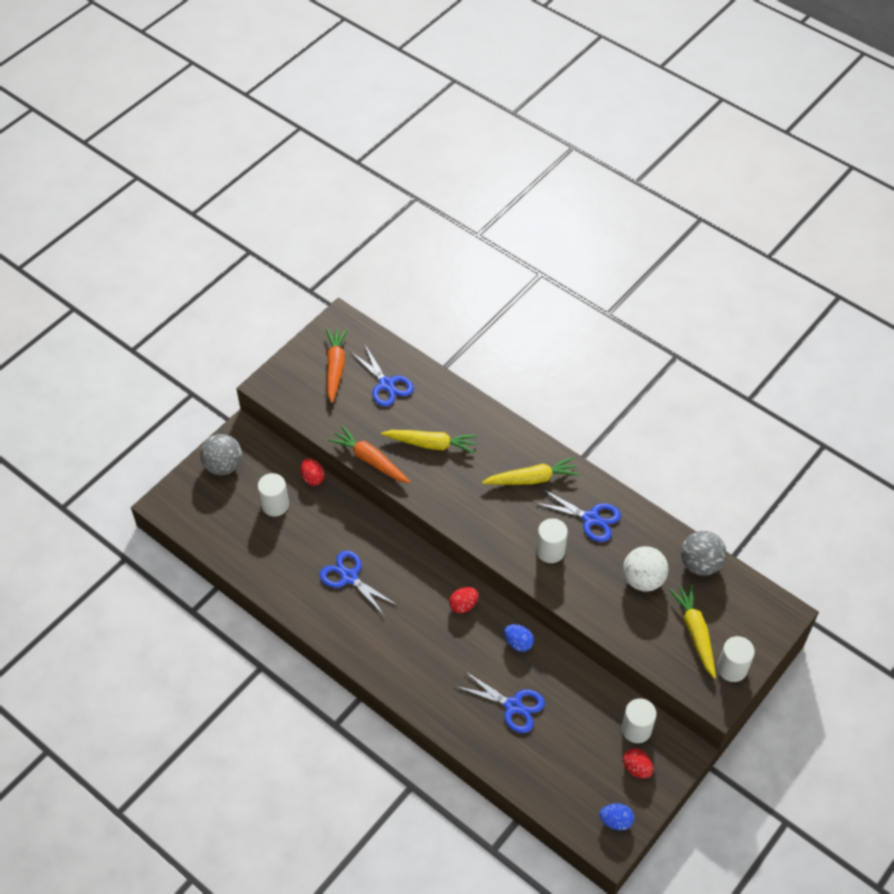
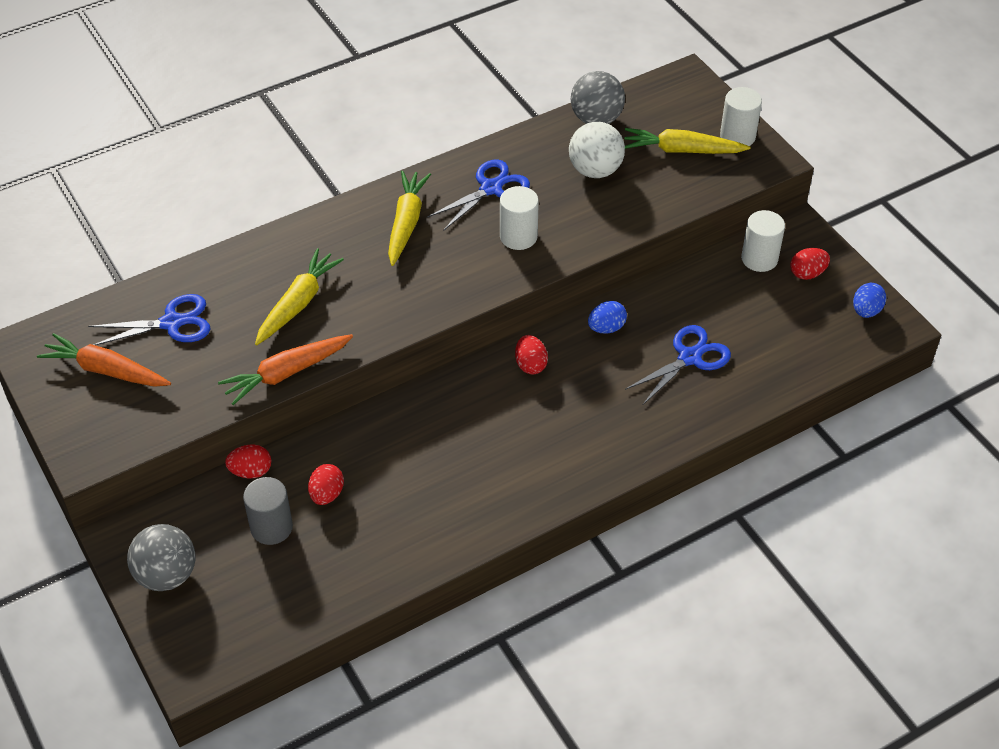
camera: 70 degrees left, 5 degrees down
(275, 505) = (271, 527): white cylinder -> grey cylinder
(310, 525) = (327, 494): none -> red egg
(349, 577) = (432, 472): blue scissors -> none

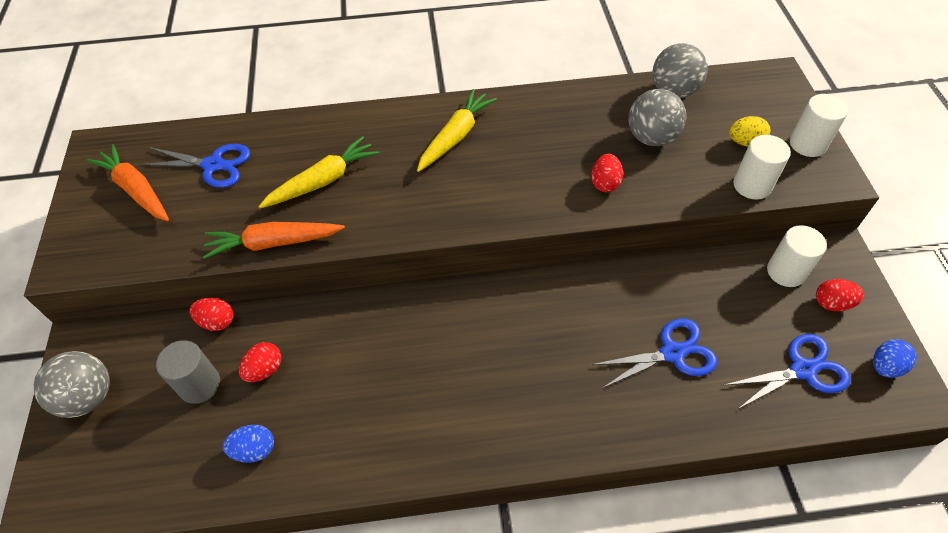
camera: 25 degrees right, 5 degrees up
(491, 188) = (546, 127): blue scissors -> blue scissors (802, 370)
(518, 237) = (549, 179): white cylinder -> white cylinder (752, 185)
(530, 365) = (513, 305): red egg -> red egg (605, 183)
(595, 170) = (651, 138): white ball -> grey ball
(606, 328) = (602, 293): blue egg -> blue egg (254, 450)
(682, 150) = (745, 142): yellow carrot -> yellow egg

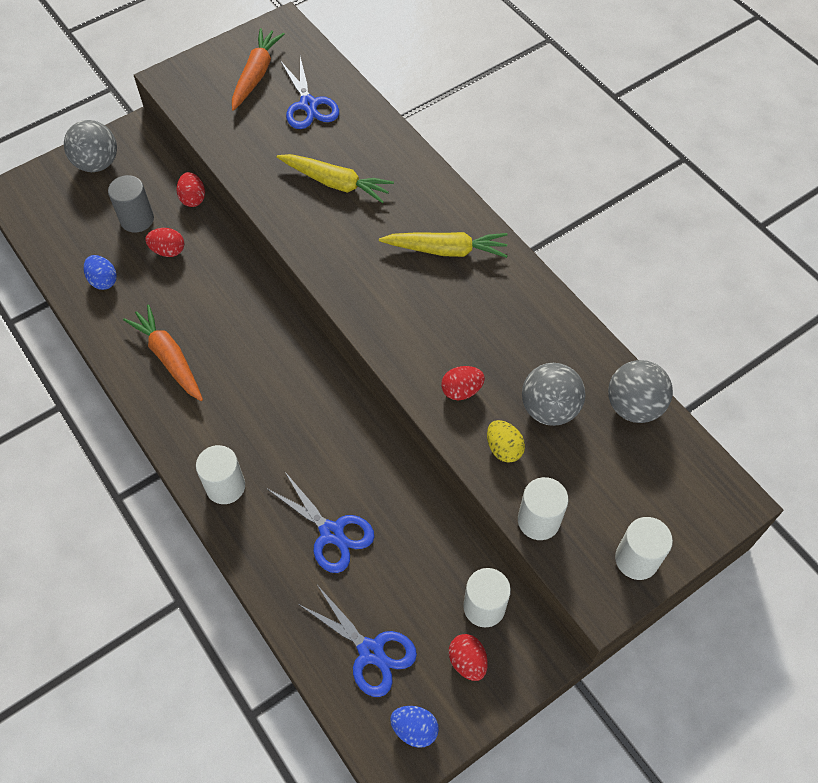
camera: 60 degrees right, 5 degrees up
(273, 243) = (254, 186): orange carrot -> orange carrot (169, 357)
(581, 424) = (225, 486): none -> white cylinder
(745, 142) = (599, 496): yellow egg -> yellow egg (503, 448)

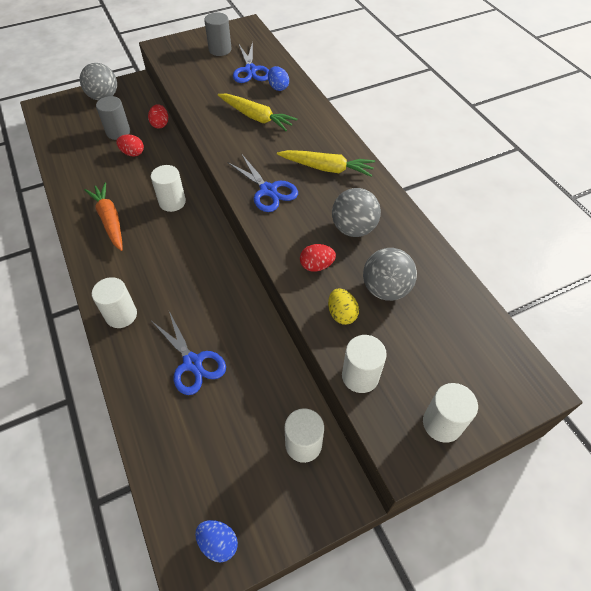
camera: 10 degrees right, 5 degrees down
(103, 280) = (82, 166): blue egg -> blue egg (278, 87)
(245, 318) = (172, 202): none -> white cylinder
(256, 74) = (220, 50): orange carrot -> grey cylinder
(371, 651) = (198, 466): blue scissors -> blue scissors (268, 190)
(467, 661) = (279, 489): red egg -> none
(633, 406) = (457, 297): grey ball -> grey ball (353, 228)

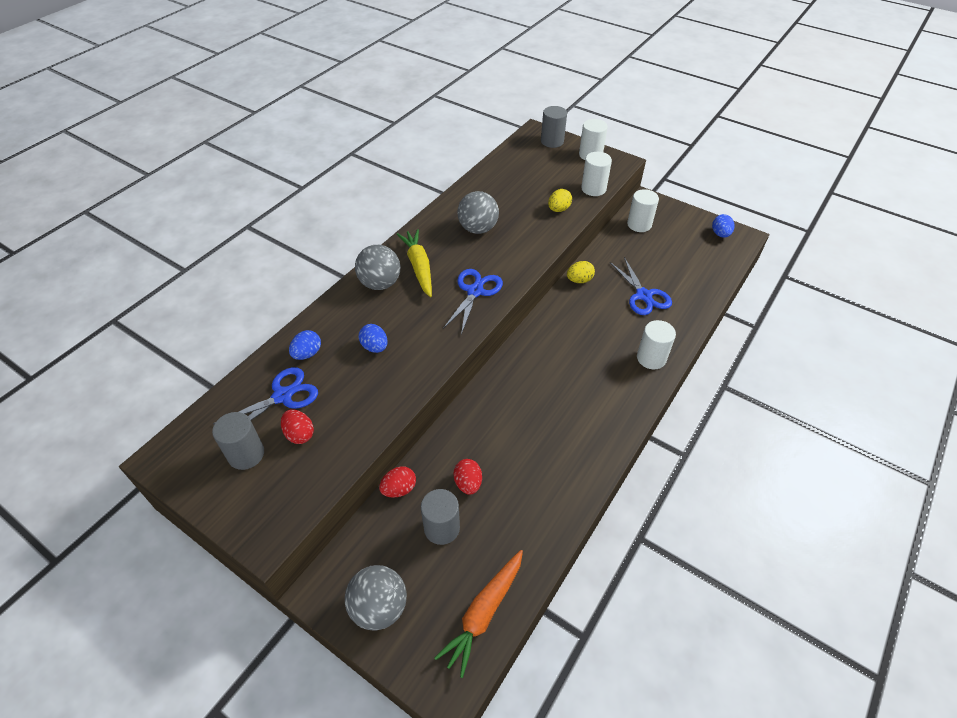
camera: 120 degrees left, 5 degrees down
(110, 220) = (573, 435): orange carrot -> orange carrot (483, 613)
(172, 202) = (511, 398): white cylinder -> none
(192, 363) = (643, 295): blue scissors -> blue scissors turned 135 degrees clockwise
(256, 117) = (375, 347): yellow carrot -> blue egg
(256, 318) = (579, 280): none -> yellow egg
(316, 266) = (530, 234): red egg -> red egg (299, 434)
(385, 289) = (520, 198): grey ball -> grey ball (380, 283)
(500, 393) = (552, 141): none -> grey cylinder

